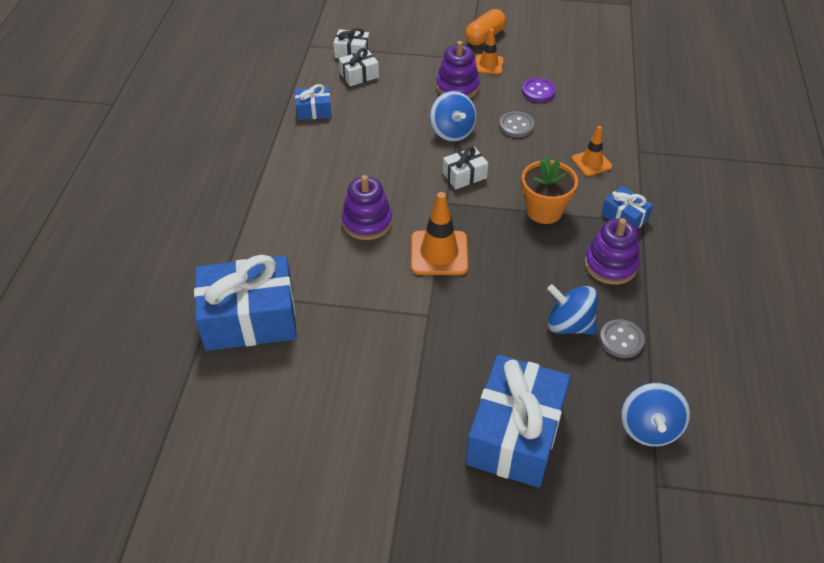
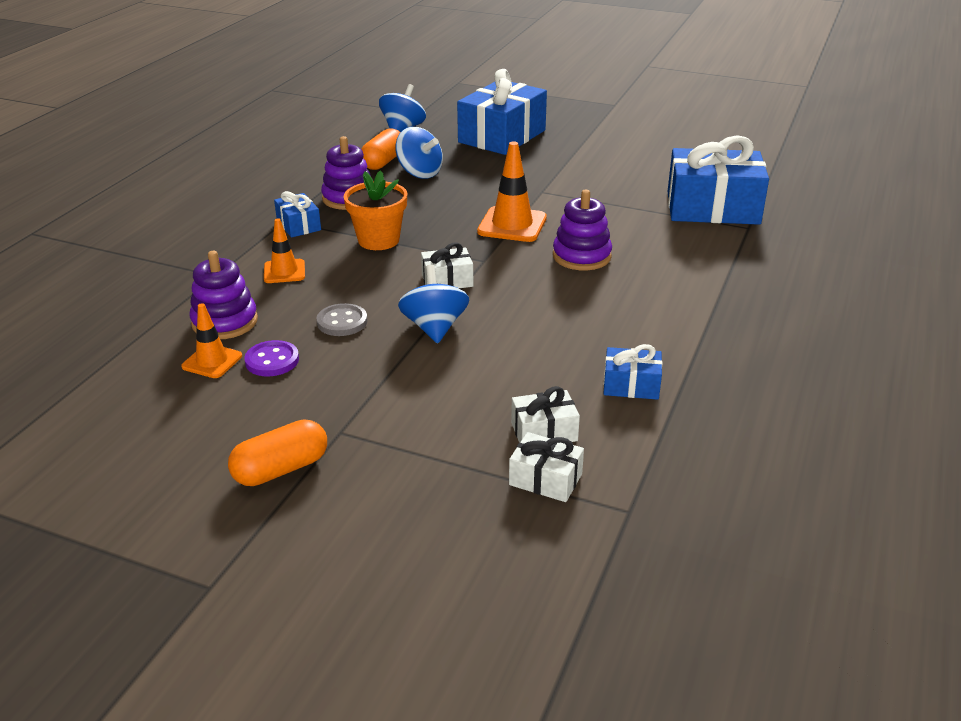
camera: 165 degrees left, 15 degrees down
(457, 87) = (390, 386): purple stacking toy -> purple stacking toy (225, 322)
(488, 65) = (315, 414): orange traffic cone -> orange traffic cone (212, 361)
(621, 340) = (383, 162): grey button -> orange capsule

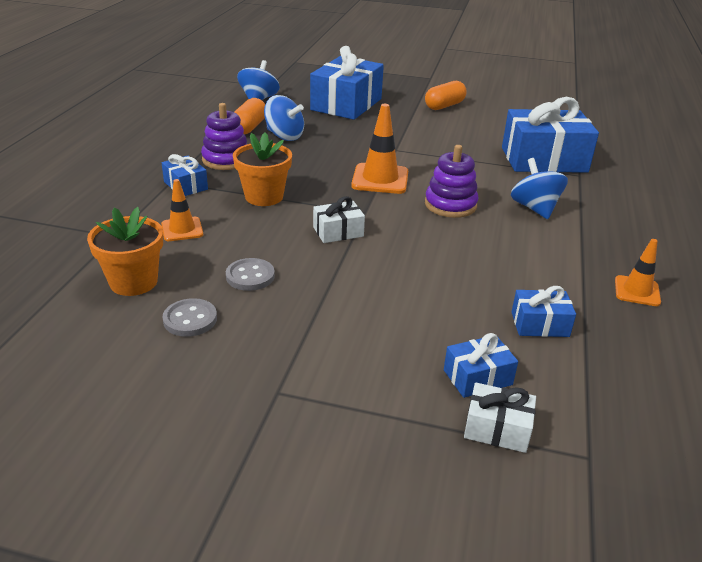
camera: 10 degrees left, 0 degrees up
(212, 361) = (128, 324): orange traffic cone -> orange traffic cone (637, 291)
(225, 322) = (133, 282): purple stacking toy -> orange flower pot
(272, 360) = (190, 319): purple button -> grey button
(281, 469) = (227, 439): orange capsule -> orange capsule (444, 106)
(434, 328) = (340, 277): blue spinning top -> blue spinning top (535, 208)
(544, 432) = (477, 377): white gift -> blue gift

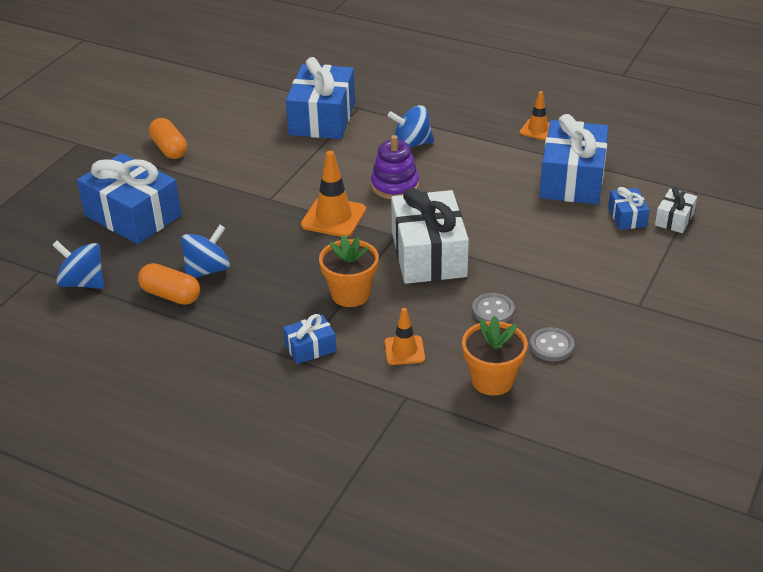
camera: 75 degrees left, 5 degrees up
(226, 160) = (255, 316): purple stacking toy -> none
(338, 232) = (428, 254): white gift -> white gift, size x2.12
(540, 324) = (572, 179): blue gift -> blue gift, size x2.12

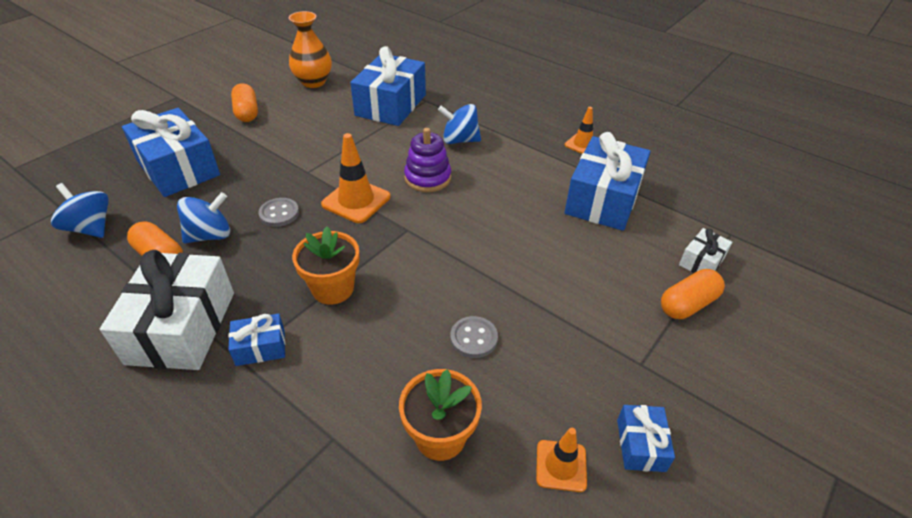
camera: 10 degrees right, 5 degrees up
(223, 105) = (313, 82): none -> orange vase
(404, 350) = (357, 372): orange traffic cone -> orange traffic cone (561, 466)
(428, 254) = (431, 257): white gift -> white gift (182, 327)
(551, 346) = (525, 401): grey button -> grey button (279, 213)
(627, 217) = (650, 250): blue gift -> blue gift (641, 445)
(668, 255) = (688, 304): none -> orange capsule

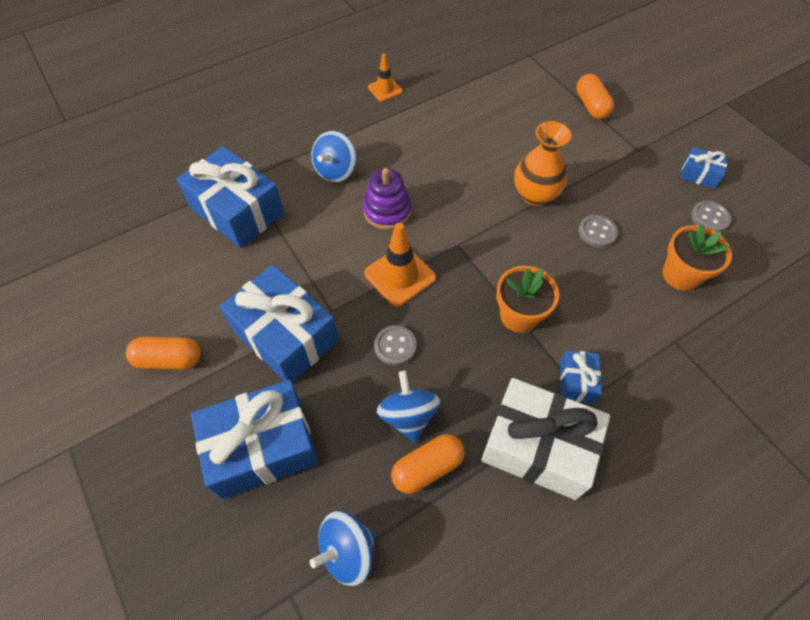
camera: 70 degrees left, 15 degrees up
(313, 82) = (135, 276): orange vase -> orange vase (535, 195)
(561, 466) = (709, 218): orange traffic cone -> grey button
(603, 199) = (465, 105): blue gift -> blue gift (285, 335)
(701, 261) = (552, 81): white gift -> none

